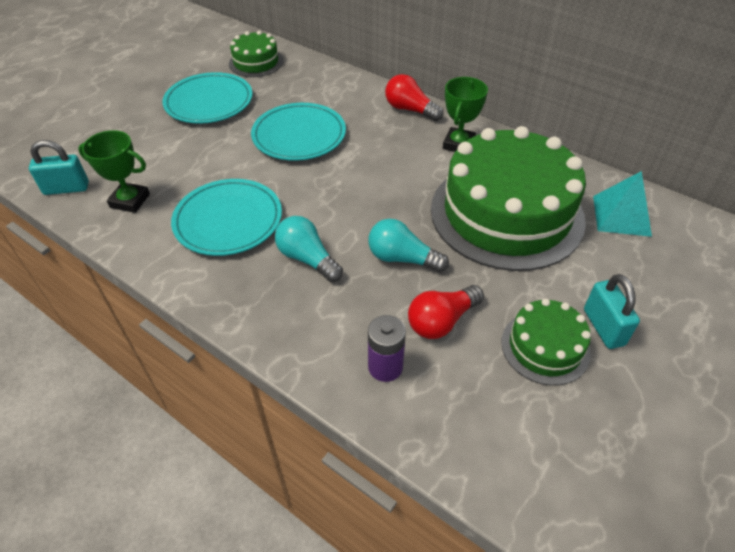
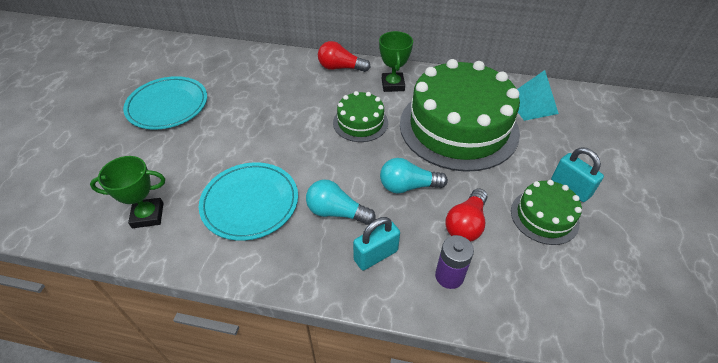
camera: 25 degrees left, 0 degrees up
(66, 188) = (75, 225): turquoise padlock -> turquoise padlock (375, 255)
(256, 62) = (189, 61): green cake -> green cake (360, 122)
(299, 135) = (265, 113): turquoise plate -> none

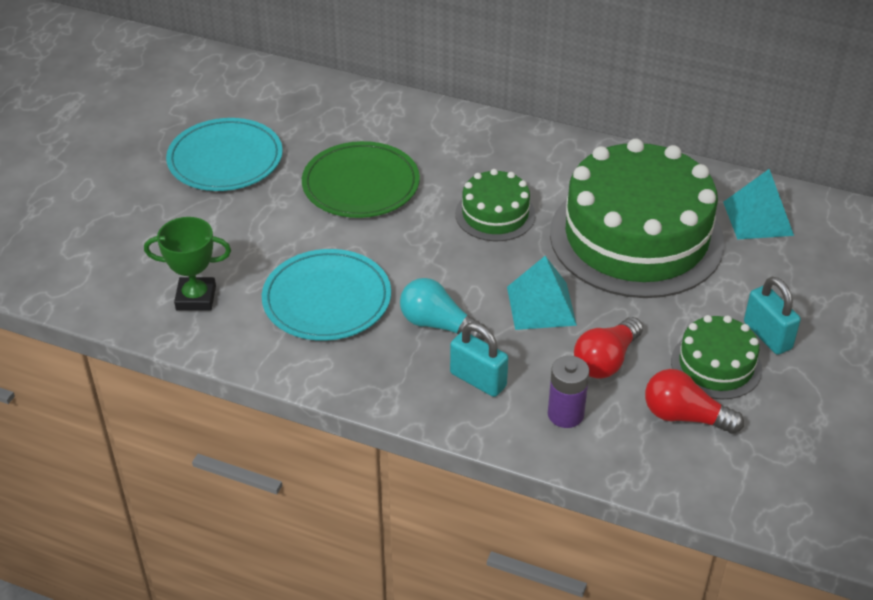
camera: 10 degrees right, 5 degrees down
(264, 112) = (361, 185): none -> green plate
(340, 68) = (483, 131): red light bulb -> red light bulb (684, 416)
(375, 255) = (478, 380): turquoise padlock -> turquoise padlock turned 60 degrees clockwise
(392, 85) = (556, 165): green trophy -> none
(408, 186) = (541, 305): turquoise light bulb -> turquoise pyramid

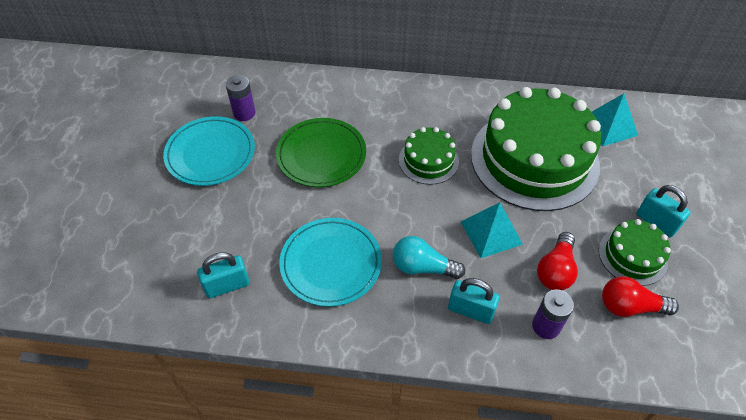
camera: 15 degrees left, 10 degrees up
(196, 298) = (227, 285): green trophy -> turquoise padlock
(282, 123) = (244, 113): none -> purple battery

